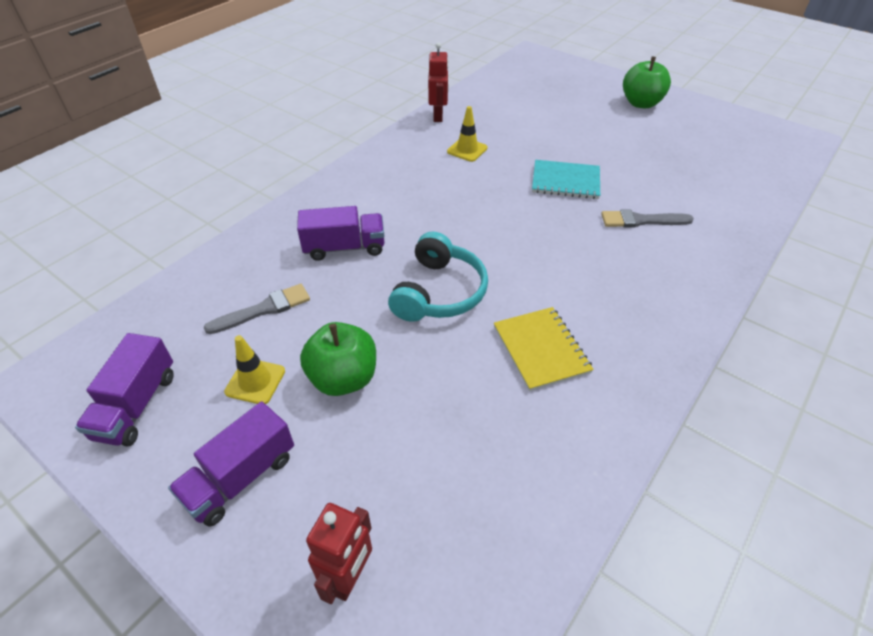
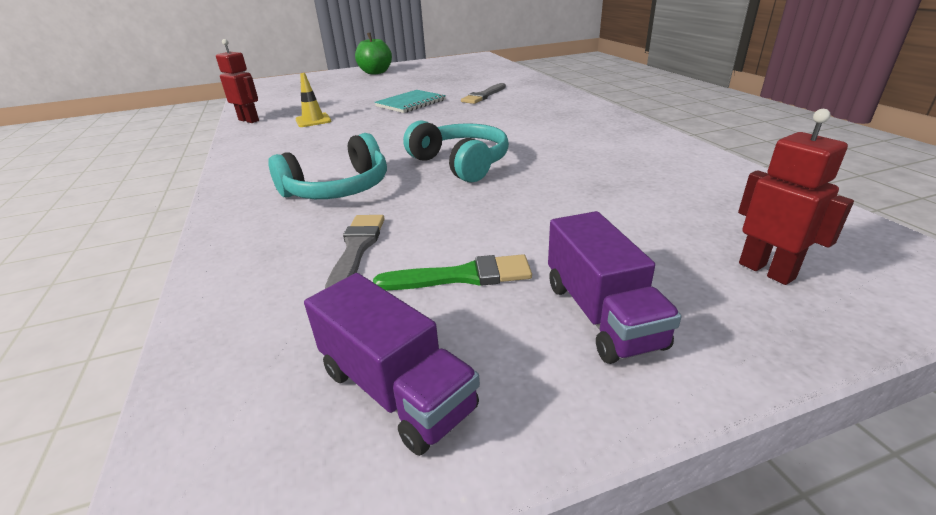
camera: 55 degrees left, 15 degrees down
(255, 381) = (462, 276): yellow traffic cone -> green brush
(343, 378) = (514, 224): green apple -> none
(344, 248) = (338, 189): purple truck -> turquoise headphones
(541, 349) = (567, 145): yellow notebook -> none

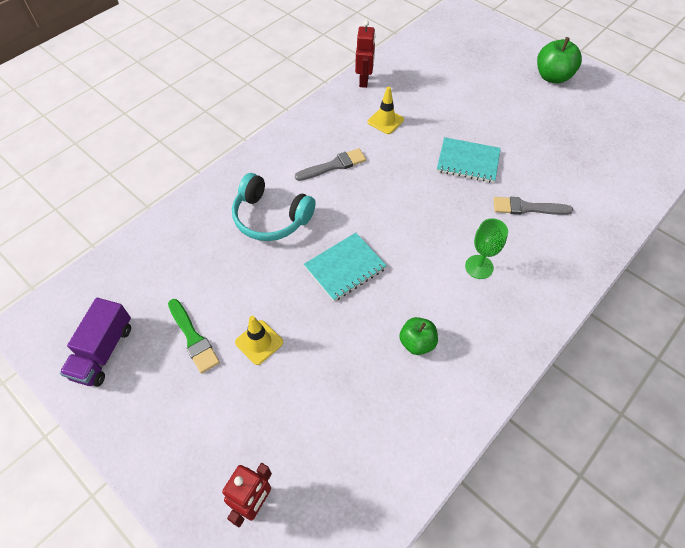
camera: 60 degrees right, 25 degrees up
(356, 249) = (202, 273): grey brush -> grey brush (334, 165)
(461, 163) = (345, 267): turquoise headphones -> turquoise notebook
(514, 226) = (259, 342): none -> yellow traffic cone
(523, 116) = (479, 267): none -> green goblet
(583, 149) = (417, 343): none -> green apple
(601, 314) = (180, 418): purple truck -> none

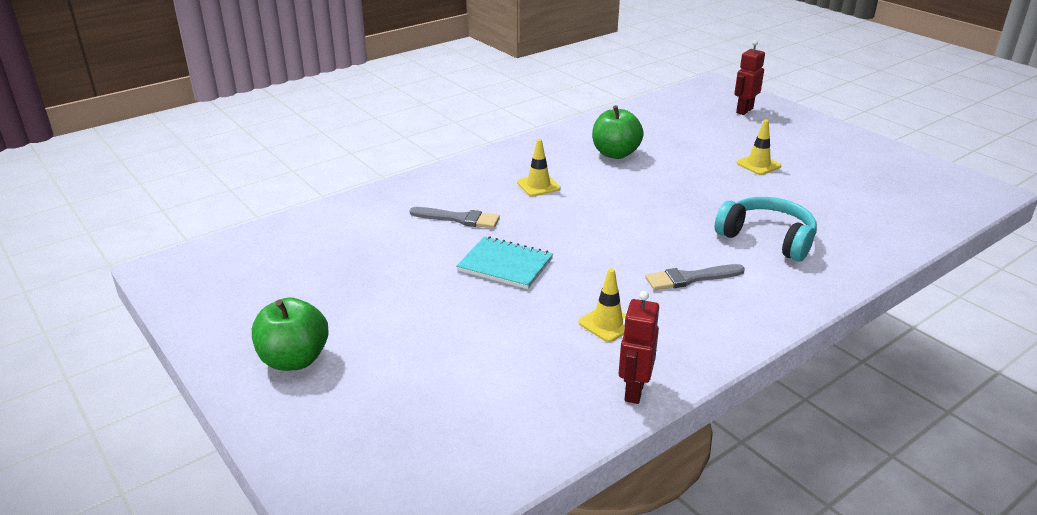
camera: 170 degrees left, 25 degrees down
(103, 351) = (902, 171): purple truck -> none
(193, 338) = (821, 171): green brush -> none
(345, 267) = (678, 196): turquoise notebook -> none
(417, 343) = (615, 154): green apple -> green apple, size x1.53
(479, 267) = (538, 185): green goblet -> yellow traffic cone

